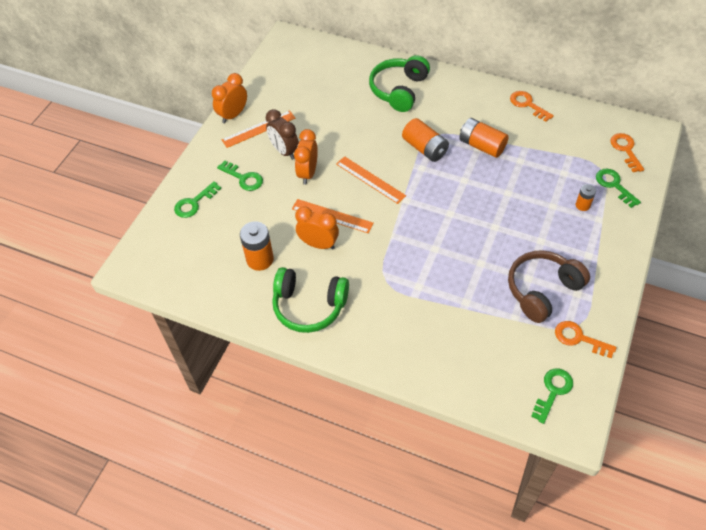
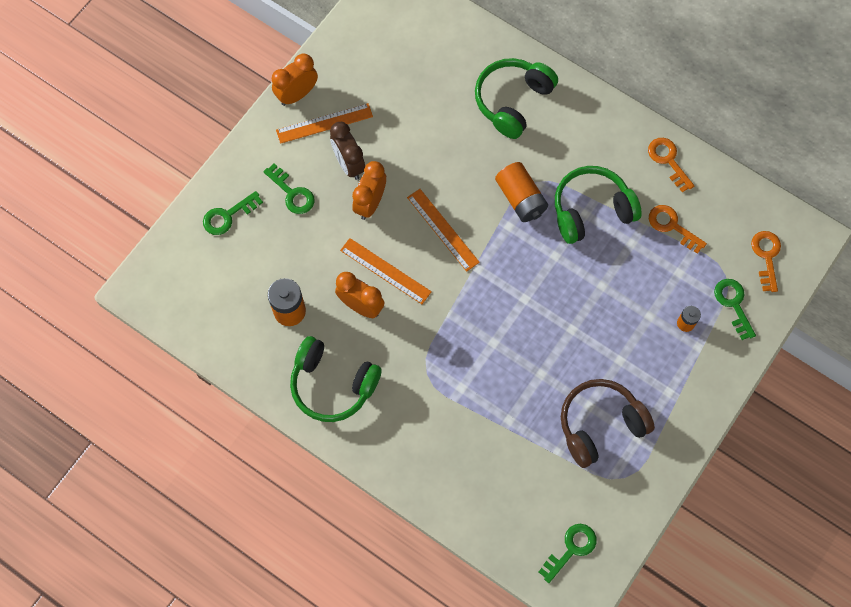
camera: 10 degrees right, 15 degrees up
(481, 146) = (591, 210): orange battery -> green headphones
(579, 338) = (621, 494): orange key -> orange key (672, 226)

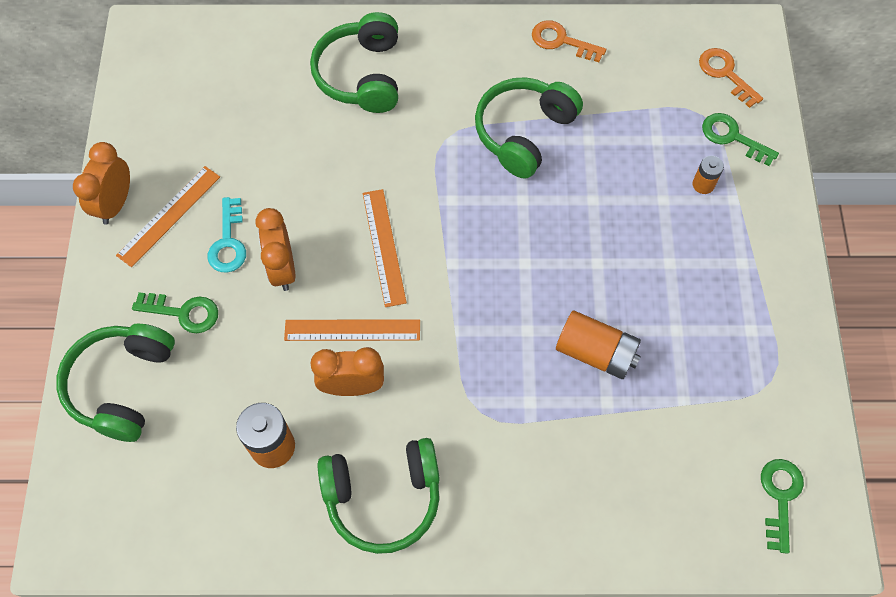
camera: 35 degrees left, 5 degrees down
(228, 216) = (122, 385): green key -> green headphones
(349, 164) = (228, 242): brown clock -> turquoise key
(442, 229) = (383, 247): orange ruler -> orange ruler turned 60 degrees clockwise
(520, 198) = (443, 165): orange battery -> orange battery (595, 352)
(600, 425) = (703, 342): brown headphones -> none
(672, 226) = (615, 100): orange key -> none

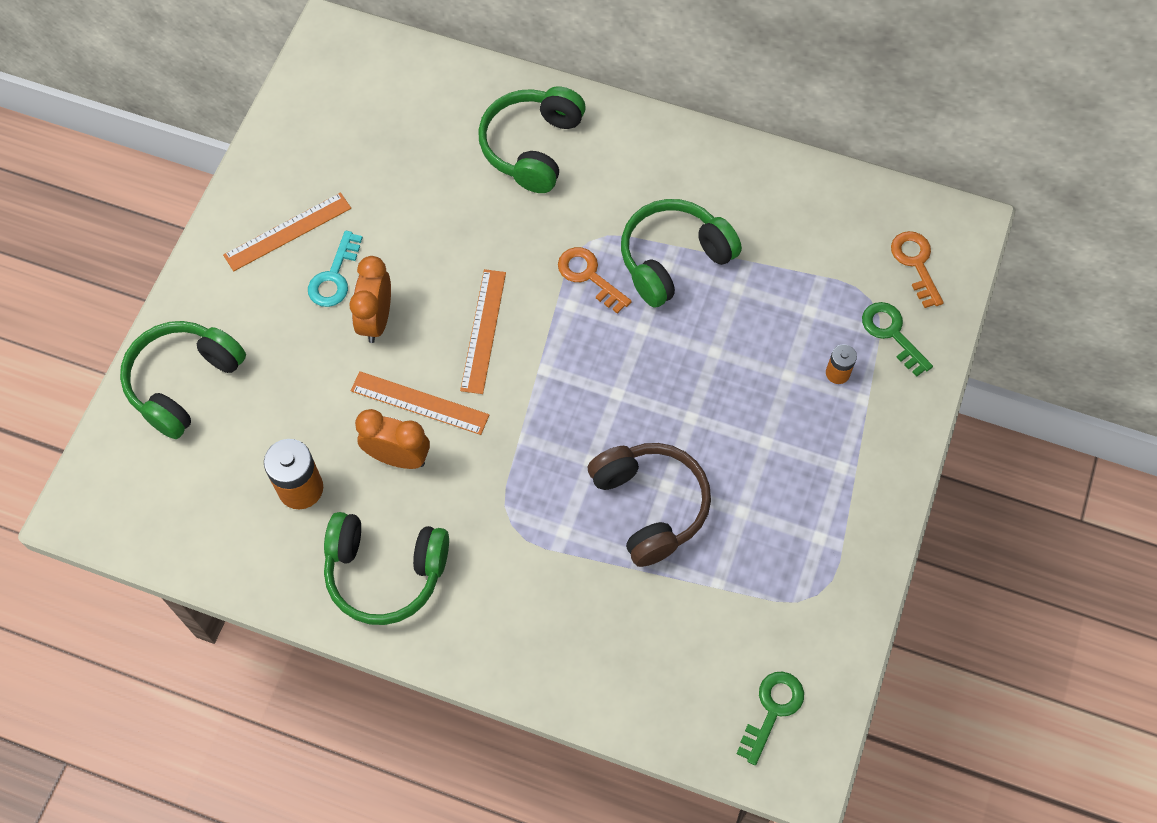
camera: 20 degrees right, 0 degrees up
(115, 204) = (241, 203): orange clock -> none
(183, 312) = (266, 331): green key -> none
(561, 41) = (755, 174): orange key -> orange key (589, 276)
(595, 352) = (650, 506): orange battery -> brown headphones

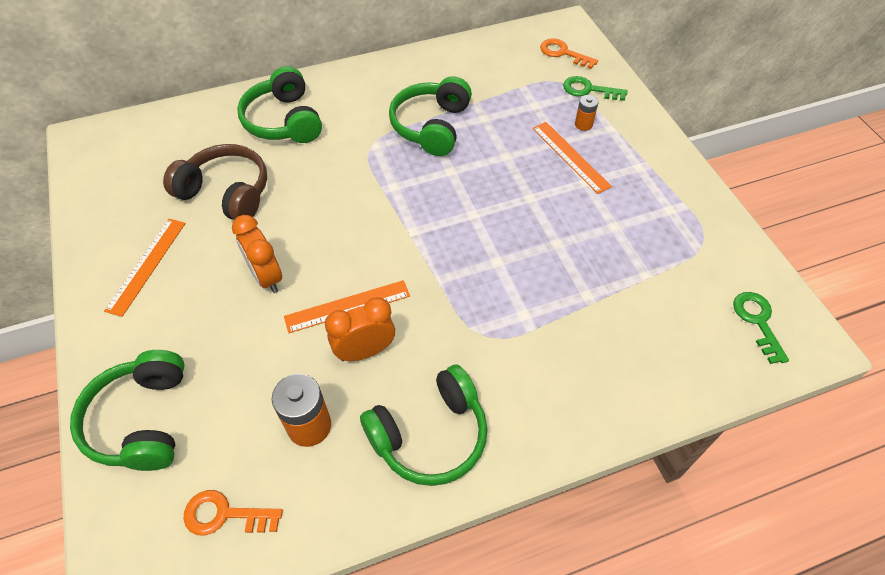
camera: 40 degrees left, 10 degrees down
(334, 276) = (209, 270): turquoise key -> none
(483, 331) = (350, 235): orange ruler -> orange ruler (570, 157)
(589, 276) = (389, 164): orange key -> orange key (225, 515)
(650, 506) = (560, 261): brown headphones -> brown headphones (226, 193)

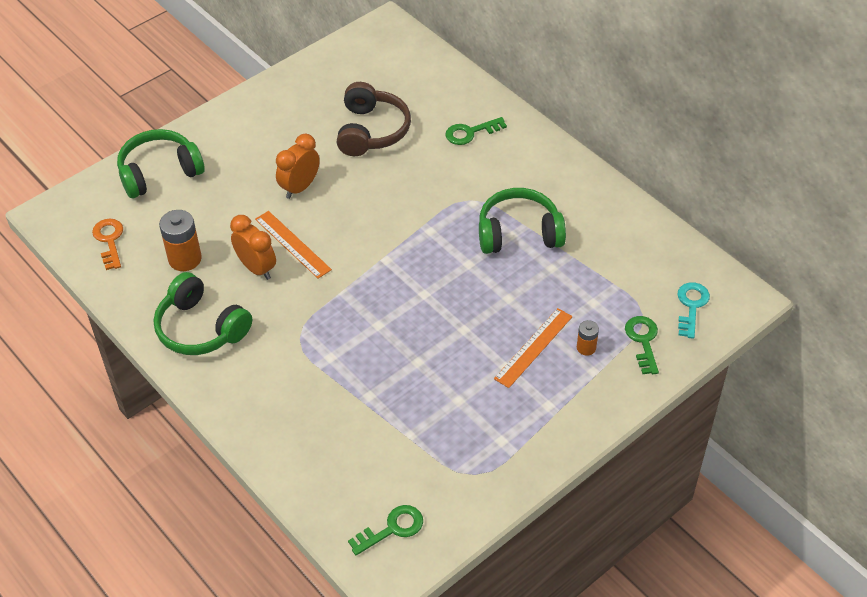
camera: 70 degrees right, 5 degrees down
(146, 265) = (281, 118): orange ruler -> none
(284, 121) = (470, 132): green headphones -> green key
(563, 53) = (691, 306): orange key -> turquoise key

